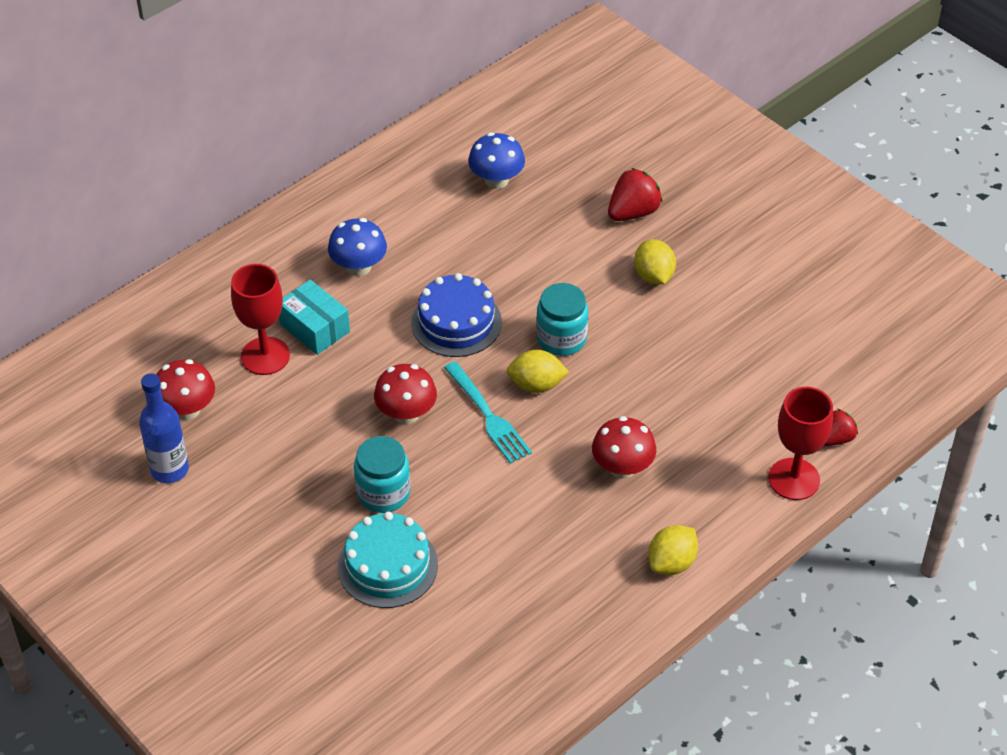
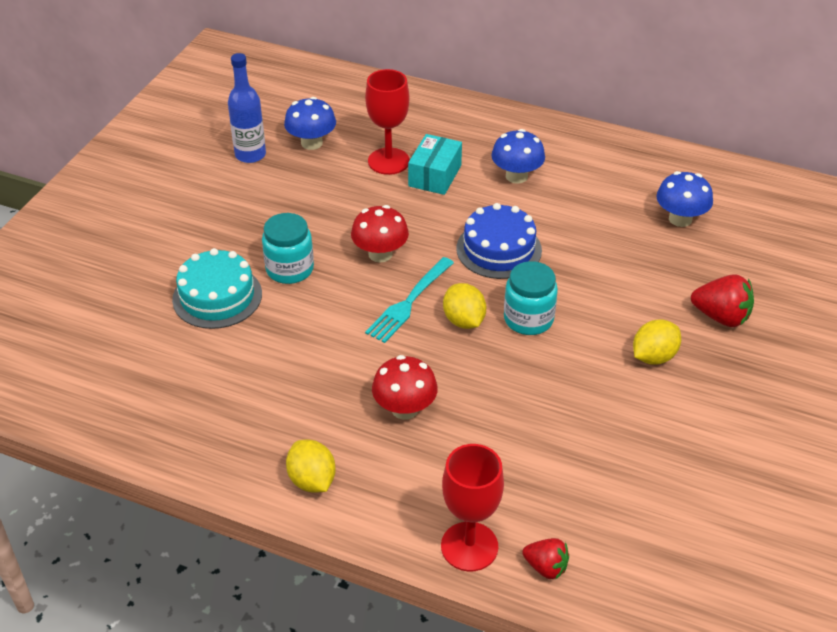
camera: 65 degrees right, 5 degrees down
(187, 409) = (311, 143): red mushroom -> blue mushroom
(671, 563) = (312, 480): yellow lemon -> yellow lemon turned 45 degrees clockwise

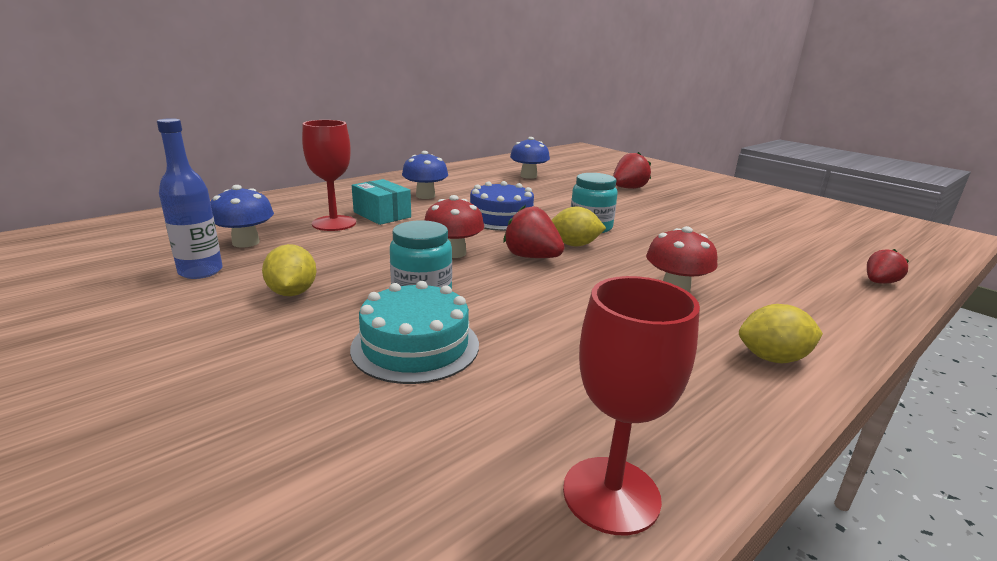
camera: 65 degrees left, 20 degrees down
(409, 302) = (532, 257): turquoise fork -> red strawberry
(469, 546) = (862, 304): red goblet -> red goblet (611, 494)
(653, 356) = (655, 208): yellow lemon -> yellow lemon (292, 293)

